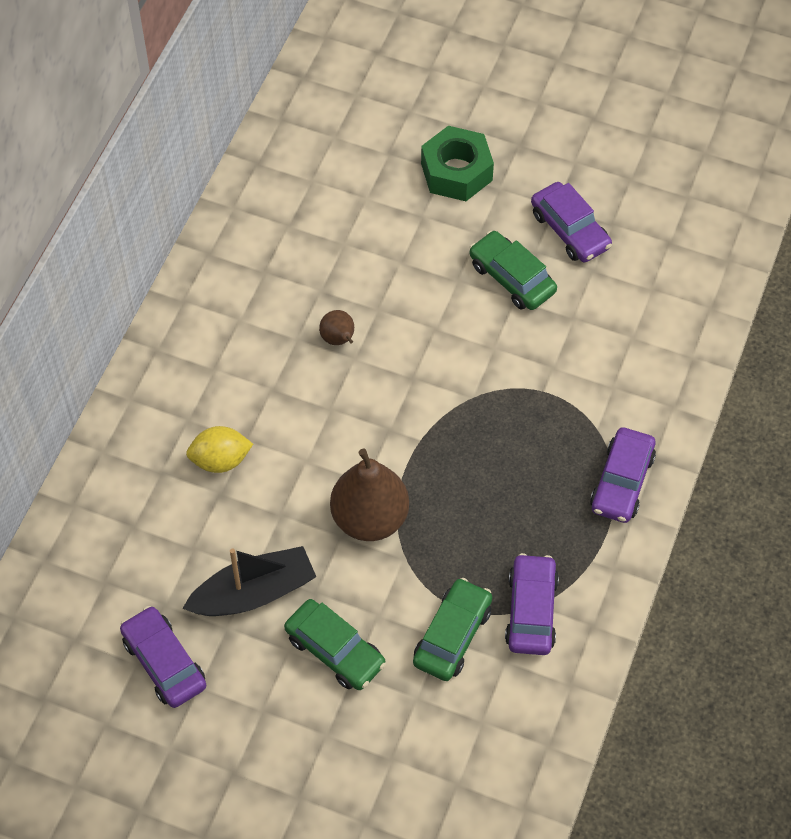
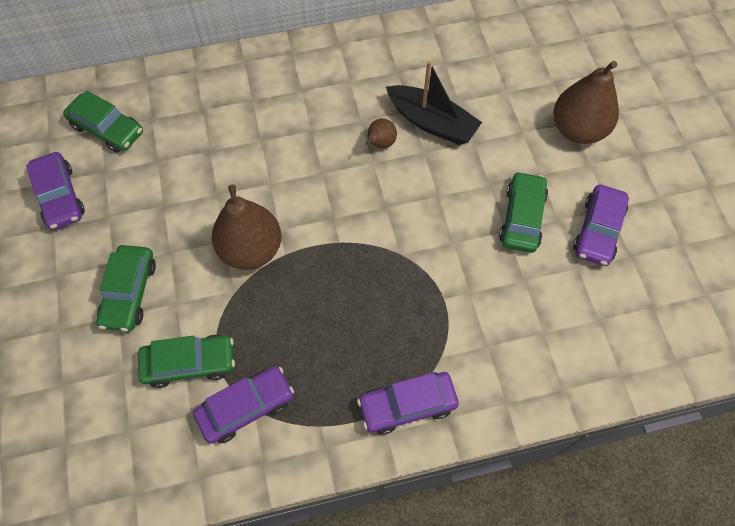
camera: 55 degrees right, 5 degrees up
(111, 575) = (107, 129): none -> green car
(164, 662) = (60, 197): purple car -> purple car turned 135 degrees clockwise
(220, 460) = (234, 135): yellow lemon -> none
(253, 593) = (144, 215): black boat -> black boat (431, 122)
(456, 172) = (578, 130): green nut -> brown pear

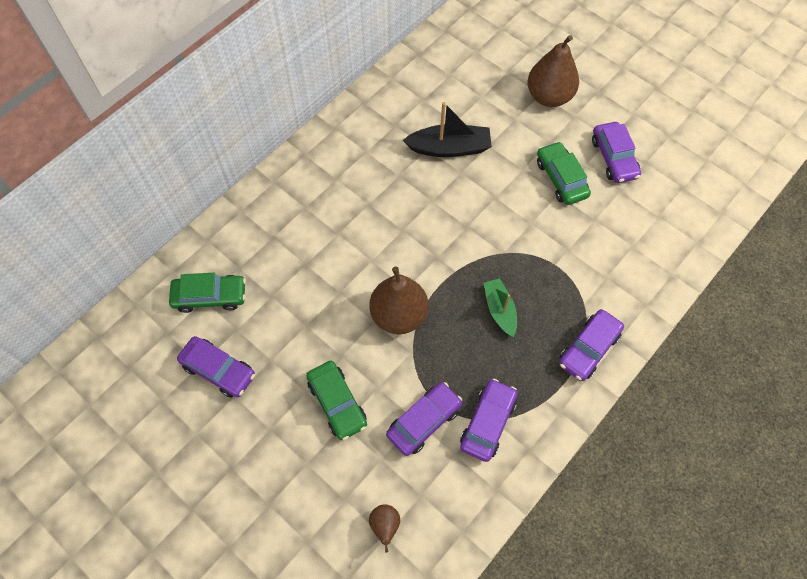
camera: 35 degrees left, 0 degrees up
(189, 363) = (424, 421): green car -> purple car
(350, 307) = (500, 310): none -> green boat
(380, 144) = (426, 184): brown pear -> brown pear (385, 525)

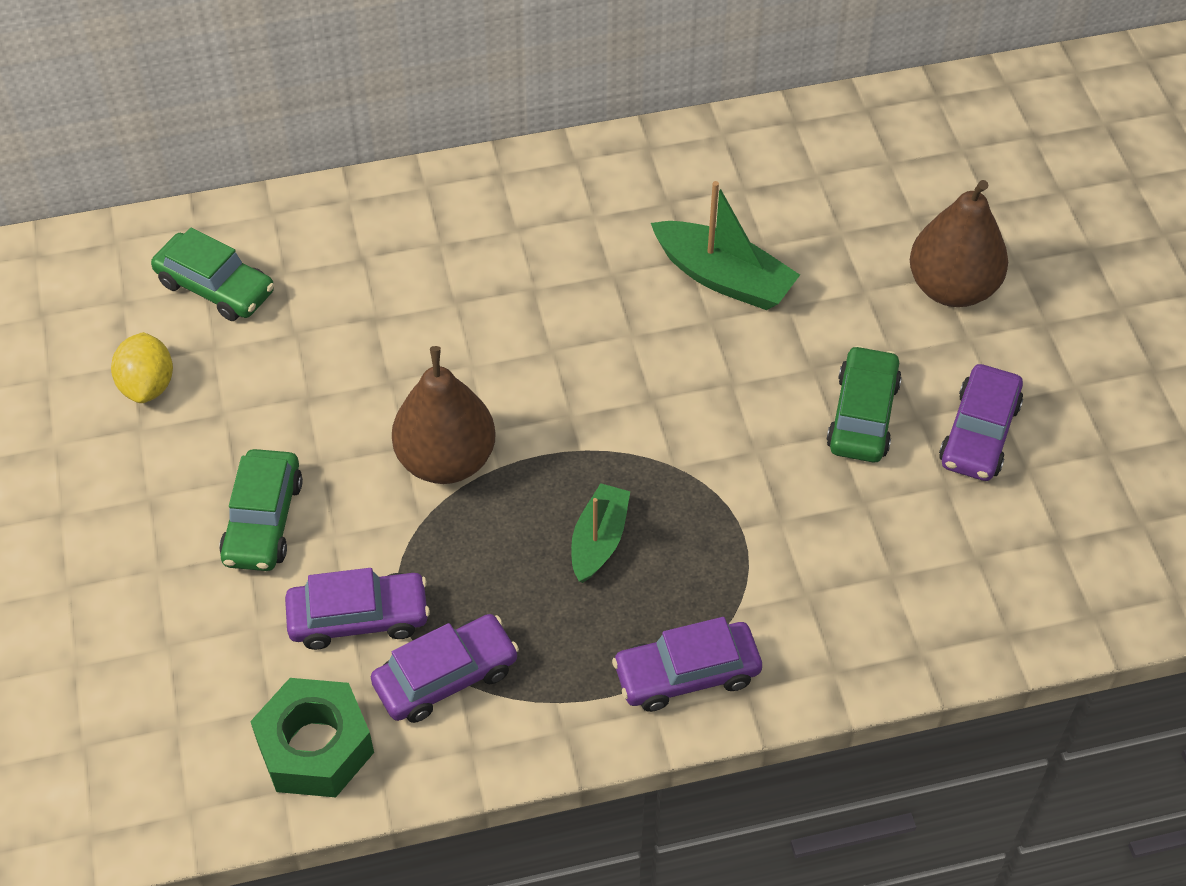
camera: 35 degrees right, 10 degrees down
(218, 370) = (148, 385): purple car -> yellow lemon
(385, 525) = (190, 713): brown pear -> none
(449, 148) = (723, 277): black boat -> green boat
(458, 500) = (315, 747): none -> green nut

